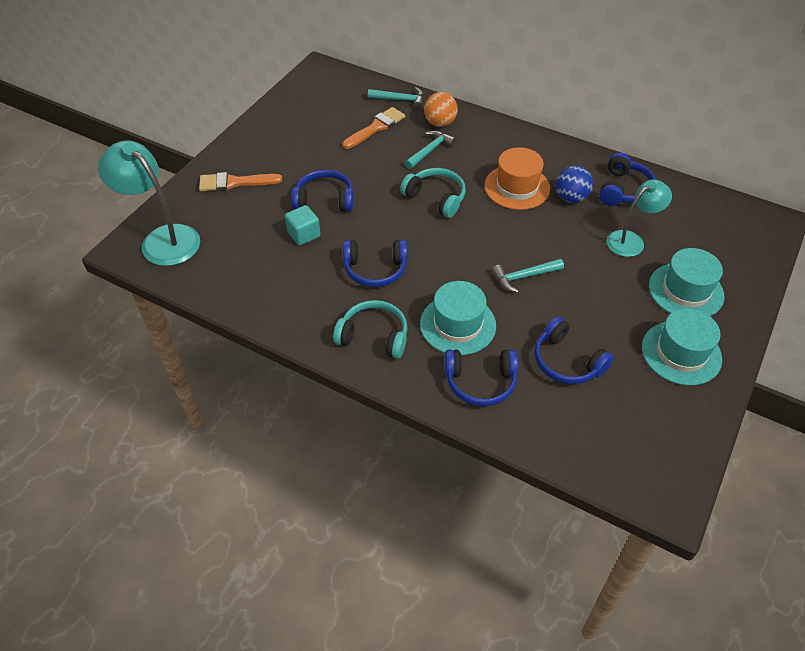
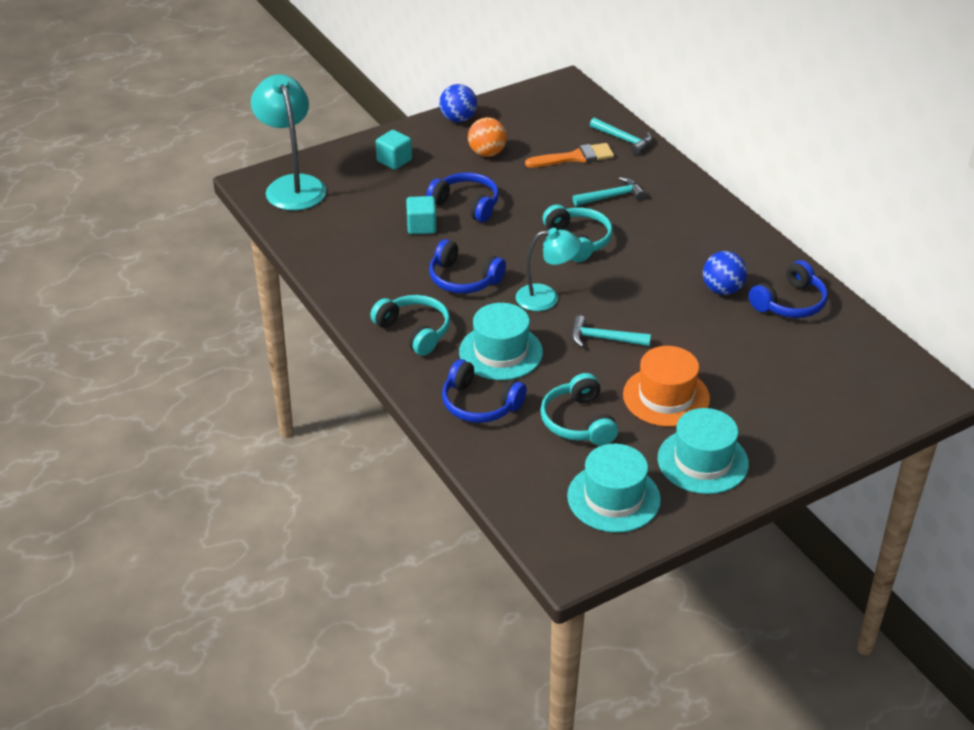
camera: 30 degrees right, 10 degrees down
(234, 182) = (394, 161): orange brush -> turquoise cube
(259, 126) = (458, 119): none -> blue ball
(440, 123) = (646, 175): orange ball -> orange ball (487, 153)
(517, 187) = (673, 260): orange hat -> orange hat (666, 397)
(566, 362) = (578, 422): blue headphones -> turquoise headphones
(631, 240) = (750, 349): turquoise lamp -> turquoise lamp (546, 298)
(686, 291) = (764, 414): turquoise hat -> turquoise hat (613, 498)

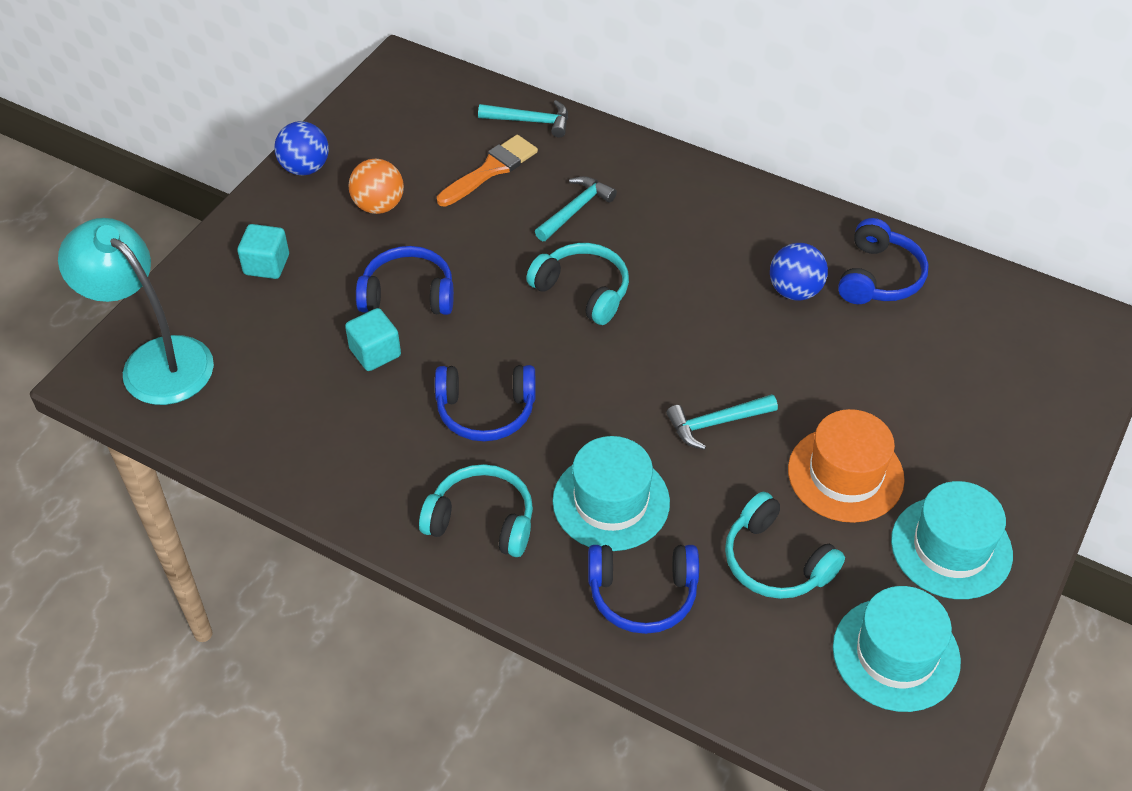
camera: 30 degrees left, 10 degrees up
(546, 298) = (606, 393): turquoise lamp -> none

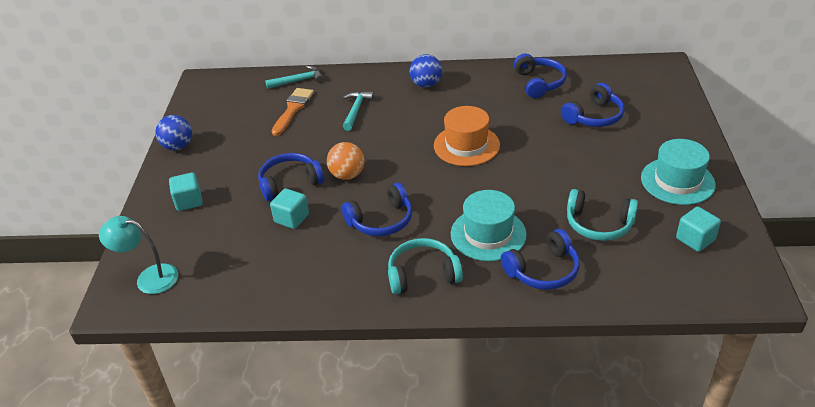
camera: 25 degrees left, 10 degrees down
(155, 360) = (149, 278): turquoise lamp -> turquoise lamp, size x0.64
(378, 206) = (238, 148): orange ball -> orange ball (347, 175)
(583, 291) = (390, 144): turquoise headphones -> none
(716, 423) = (513, 175): turquoise hammer -> none
(795, 291) = (503, 103): blue ball -> blue ball (426, 84)
(845, 474) = (598, 171): orange hat -> orange hat (466, 145)
(896, 654) = (695, 239): turquoise hat -> turquoise cube
(916, 376) = (594, 116): none -> blue headphones

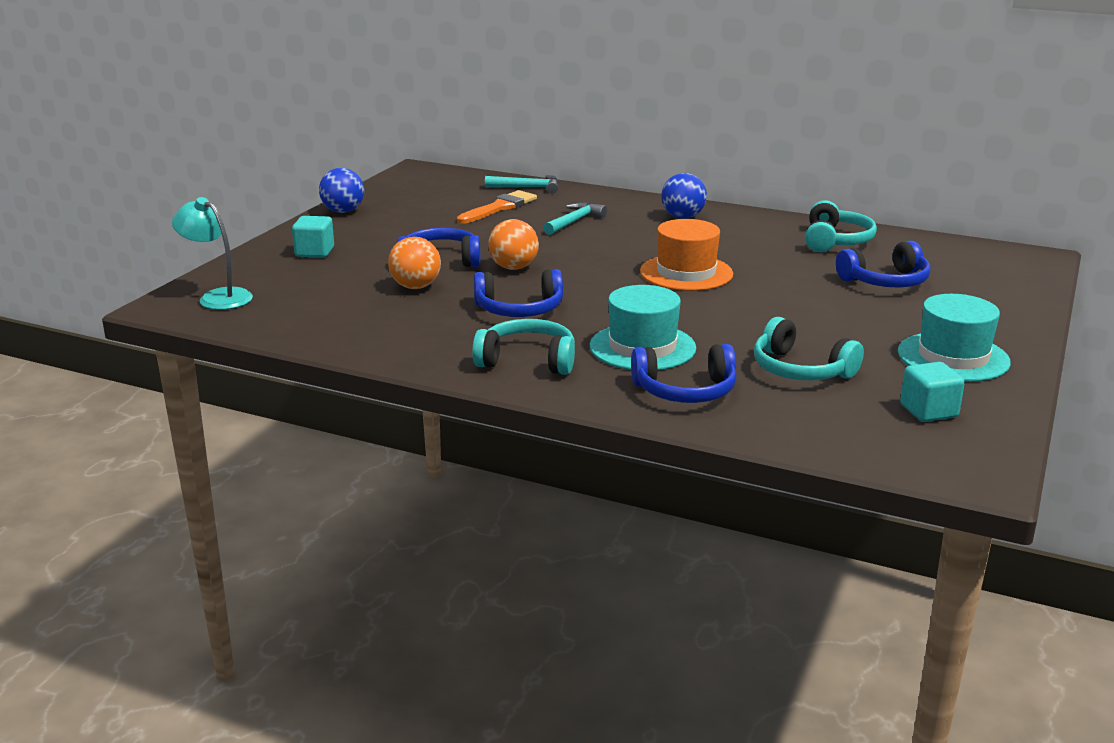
camera: 20 degrees right, 15 degrees down
(291, 218) = (415, 287): turquoise cube -> orange ball
(539, 83) = (836, 241): blue headphones -> turquoise headphones

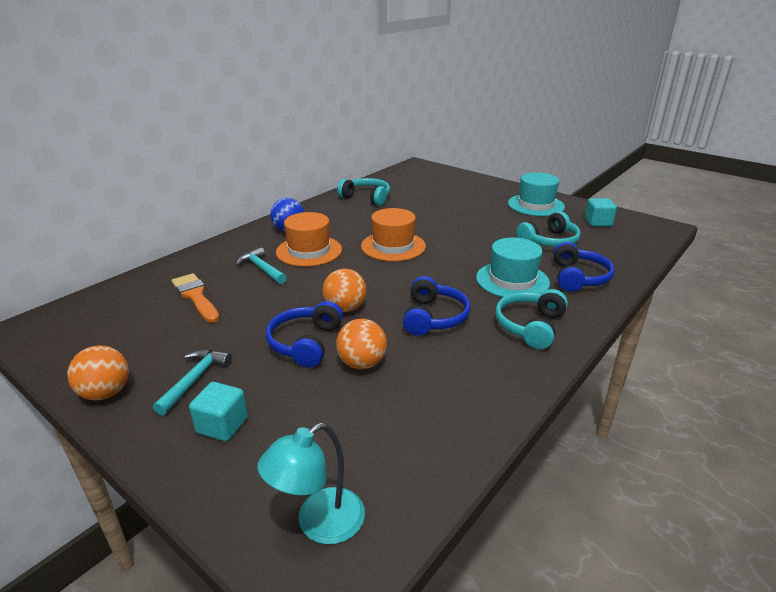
camera: 75 degrees left, 5 degrees up
(343, 211) = (106, 393): blue ball -> orange ball
(528, 188) = (159, 277): turquoise hammer -> turquoise hammer (194, 380)
(634, 234) = (309, 251): none -> orange hat
(886, 281) = (434, 199): blue headphones -> none

